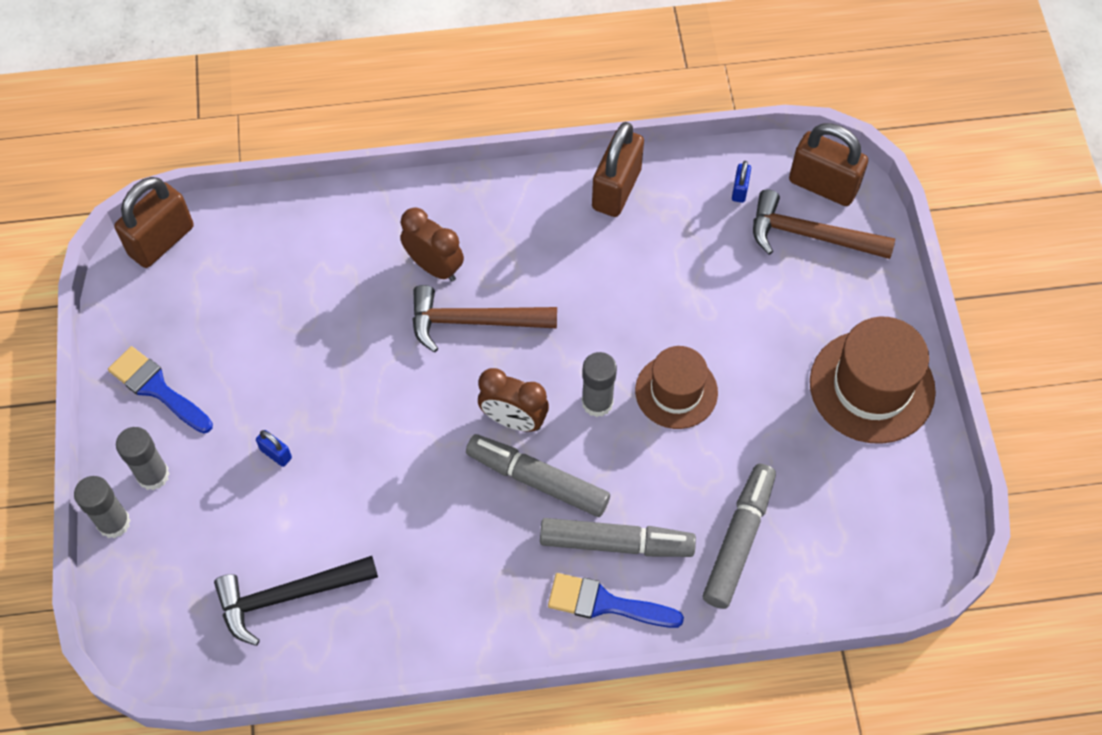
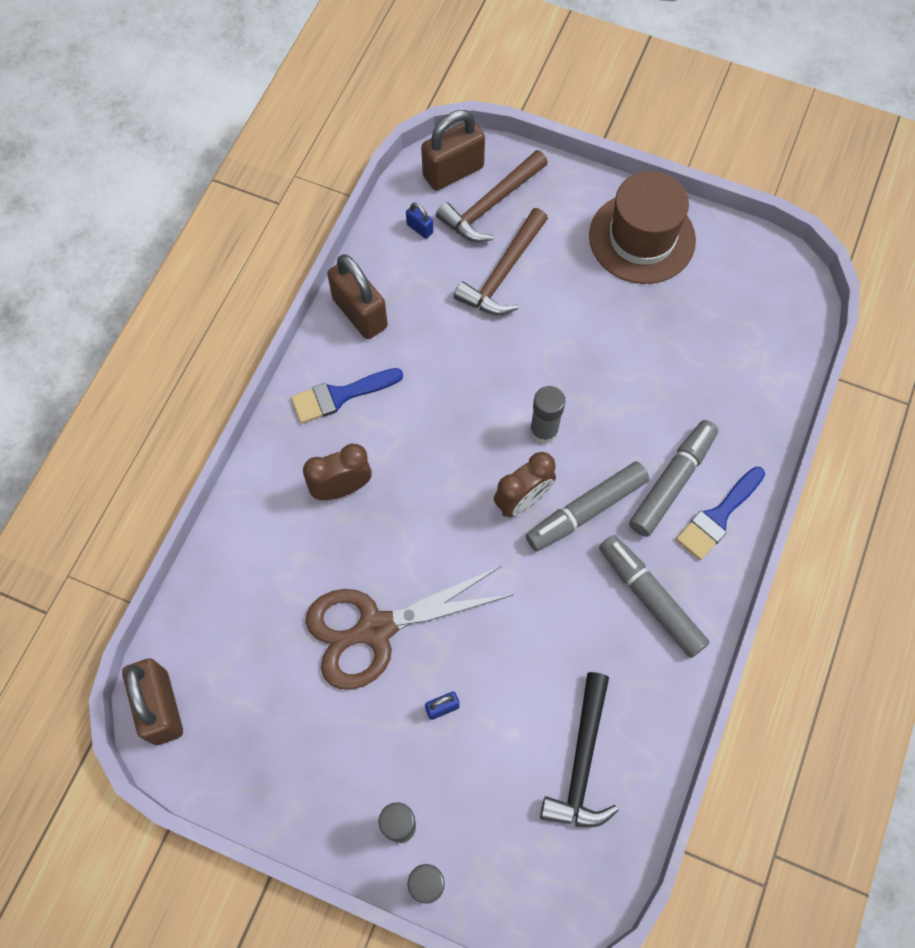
camera: 60 degrees left, 5 degrees up
(157, 388) = (314, 783): blue brush -> blue brush (340, 396)
(318, 363) = (375, 629): none -> brown scissors
(473, 321) = (413, 484): brown hammer -> brown hammer (503, 273)
(676, 391) = (568, 369): brown hat -> none
(738, 540) = (715, 395): grey marker -> grey marker (650, 598)

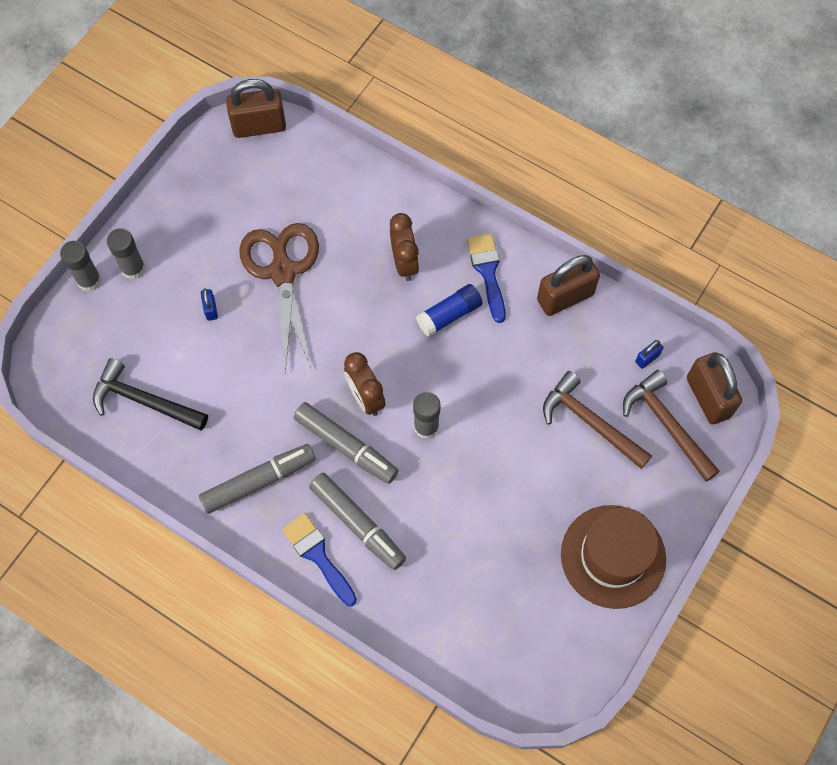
camera: 100 degrees right, 0 degrees up
(402, 428) = (449, 315): none -> blue glue stick
(586, 510) = (346, 446): grey marker -> grey marker turned 150 degrees clockwise

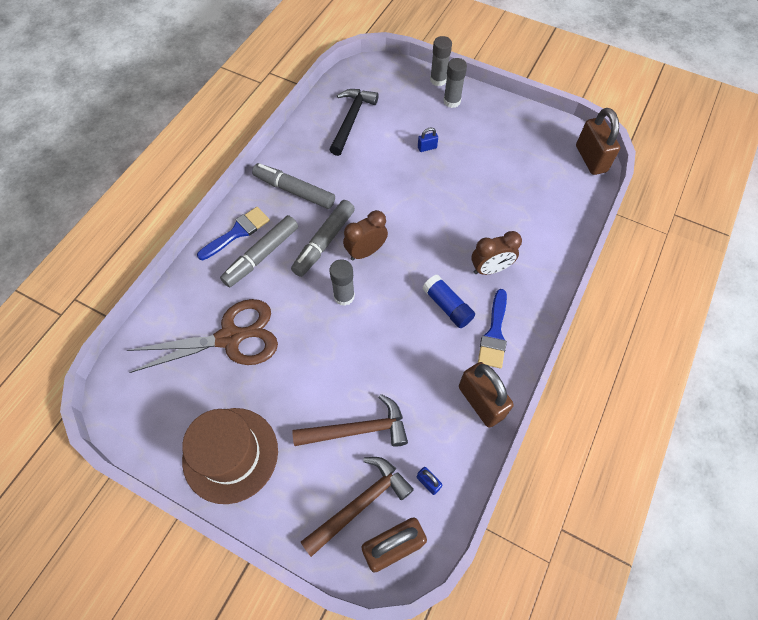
camera: 85 degrees right, 5 degrees down
(259, 481) = (294, 191): grey marker -> grey marker turned 150 degrees clockwise
(283, 272) = (466, 187): brown scissors -> brown scissors (230, 338)
(487, 272) = (494, 334): blue brush -> blue brush turned 120 degrees clockwise
(590, 422) = (357, 429): brown hammer -> brown hammer turned 45 degrees clockwise

